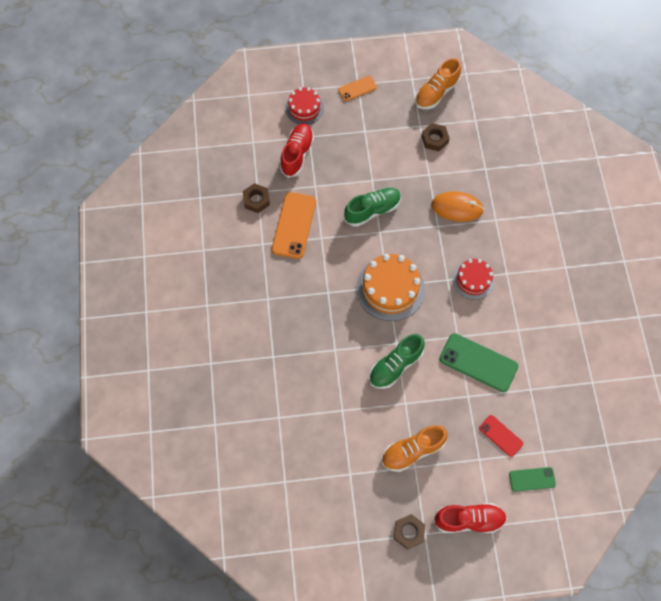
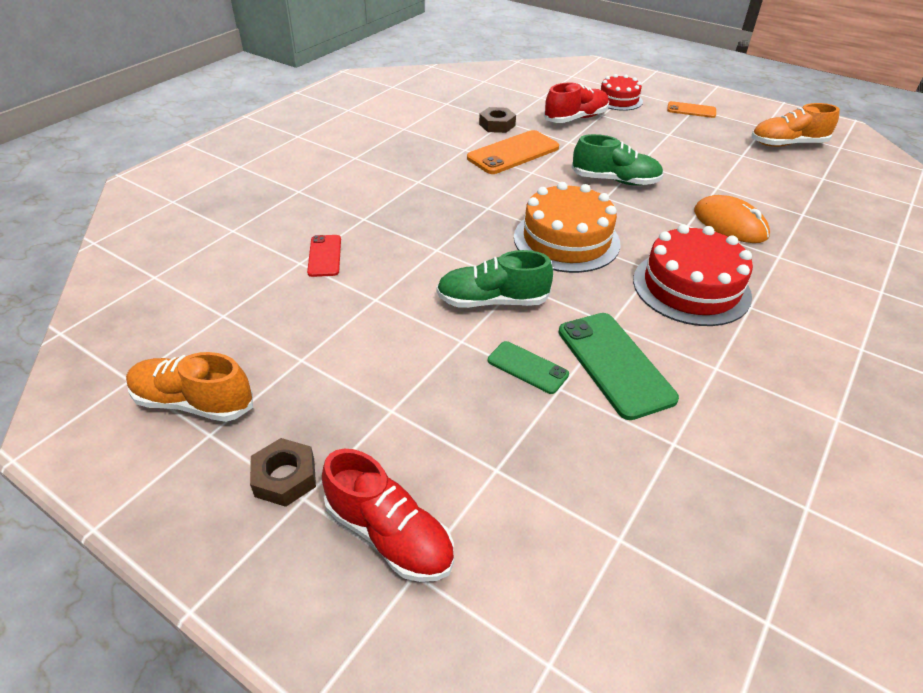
camera: 40 degrees right, 25 degrees down
(412, 450) = (410, 392): orange shoe -> orange shoe (194, 402)
(434, 139) = (752, 169): brown nut -> none
(473, 280) = (691, 287): red cake -> red cake, size x1.63
(500, 435) = (564, 465): red phone -> red phone (324, 256)
(532, 479) = (560, 563): green phone -> green phone (527, 367)

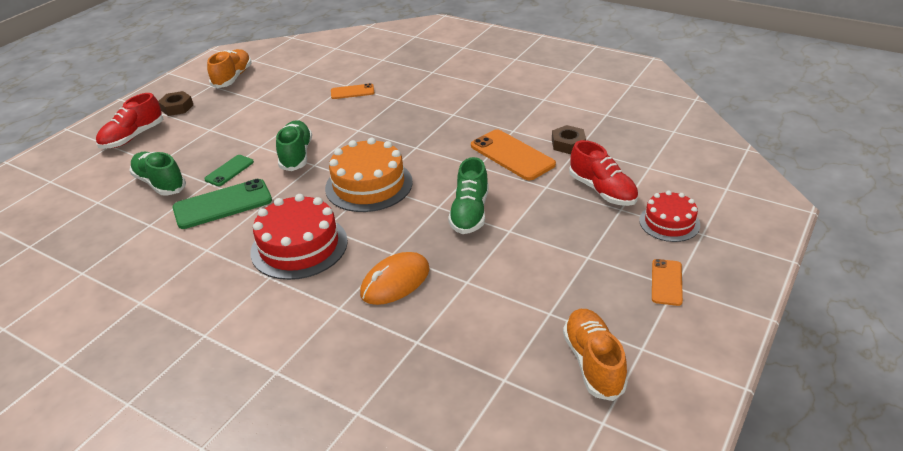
camera: 90 degrees right, 5 degrees down
(324, 256) = (352, 92): red phone -> orange phone
(560, 451) = (160, 183): none -> green shoe

